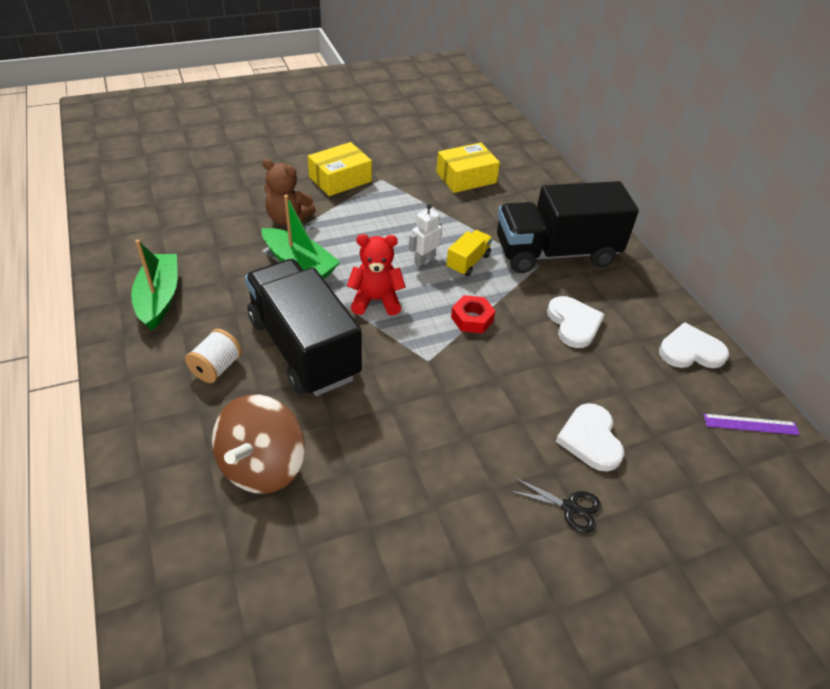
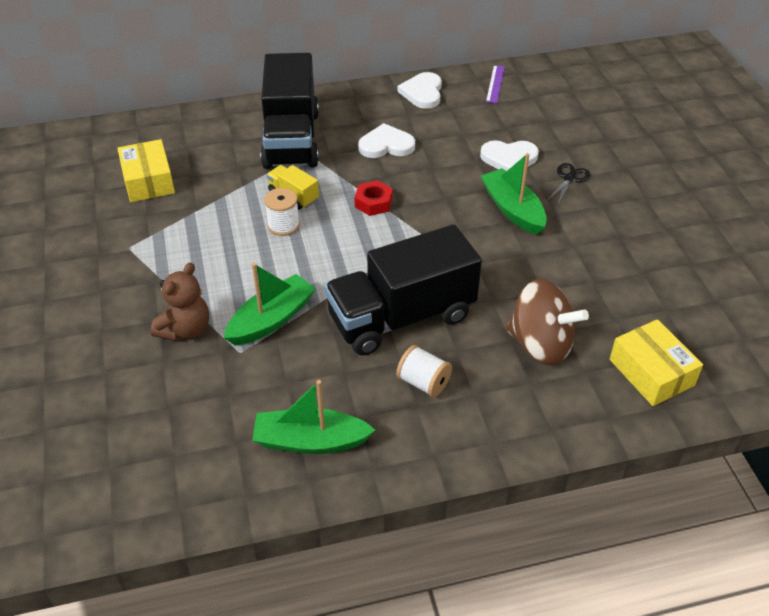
camera: 80 degrees left, 0 degrees up
(340, 179) = (117, 282): yellow box -> yellow box (651, 372)
(376, 300) = (340, 263): red teddy bear -> none
(424, 259) = (283, 225): white robot -> white spool
(490, 442) = (513, 209): none -> green boat

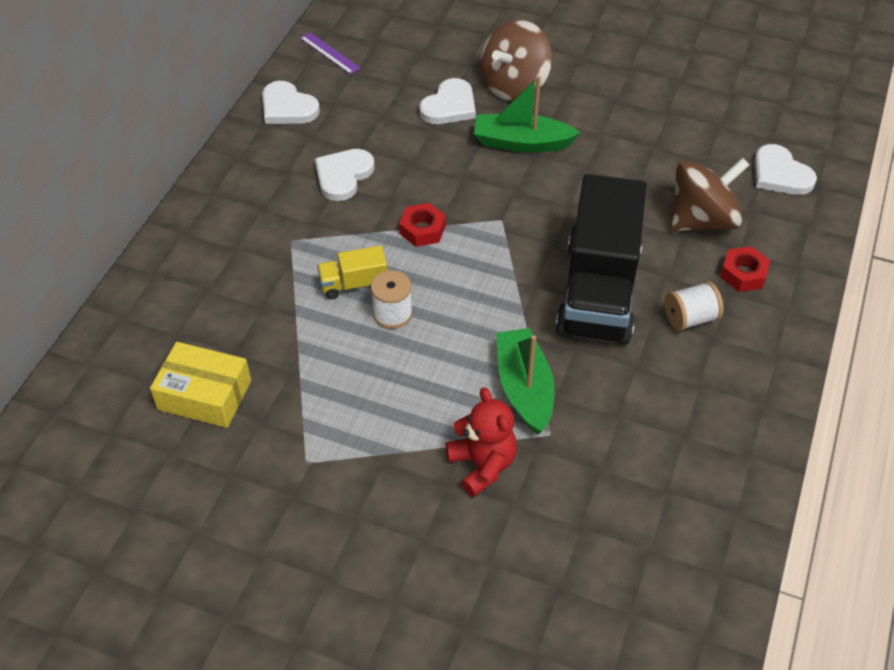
camera: 55 degrees left, 5 degrees up
(185, 329) = (482, 465): brown teddy bear -> red teddy bear
(291, 139) = (258, 241): black truck -> none
(310, 441) = (704, 433): green boat -> none
(505, 396) = (743, 274): none -> red nut
(569, 179) = (514, 85): black scissors -> brown spinning top
(651, 372) = (780, 174): yellow box -> white heart

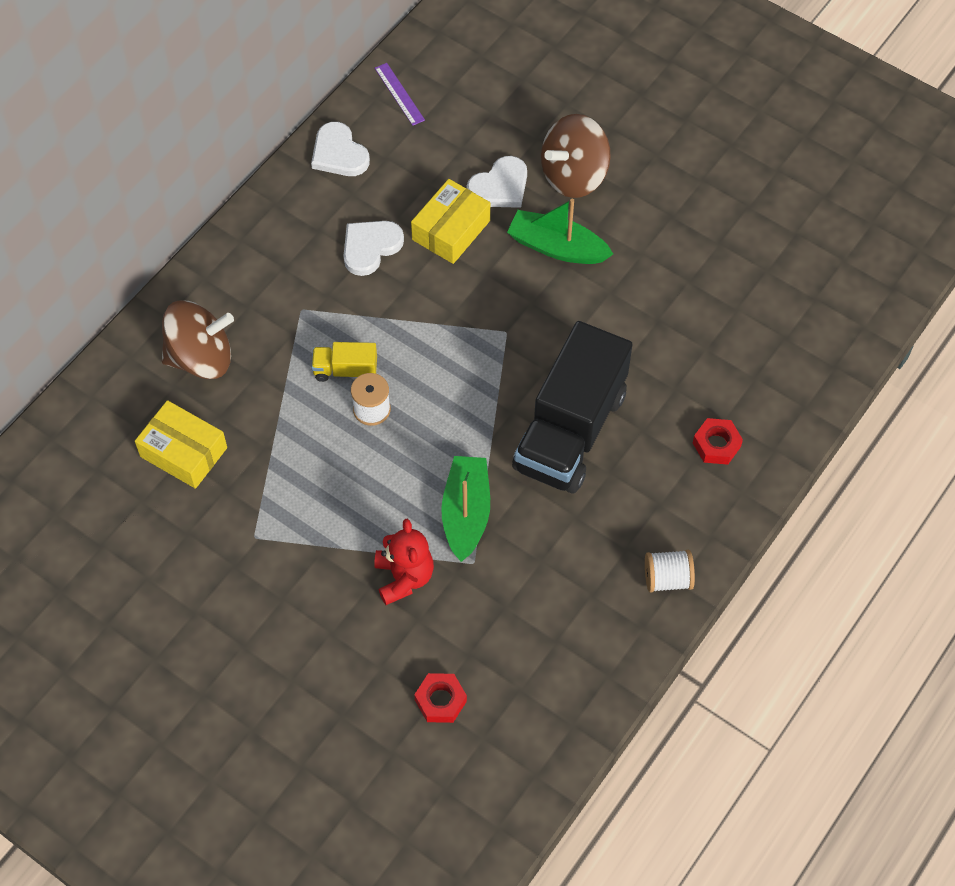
camera: 15 degrees right, 10 degrees up
(416, 148) = (451, 230): none -> yellow box
(422, 230) = (427, 326): red nut -> red nut (440, 700)
(690, 318) = (645, 479): white spool -> white spool (667, 579)
(702, 220) = (701, 376): brown spinning top -> brown spinning top (201, 358)
(780, 174) = (802, 342): white heart -> none

